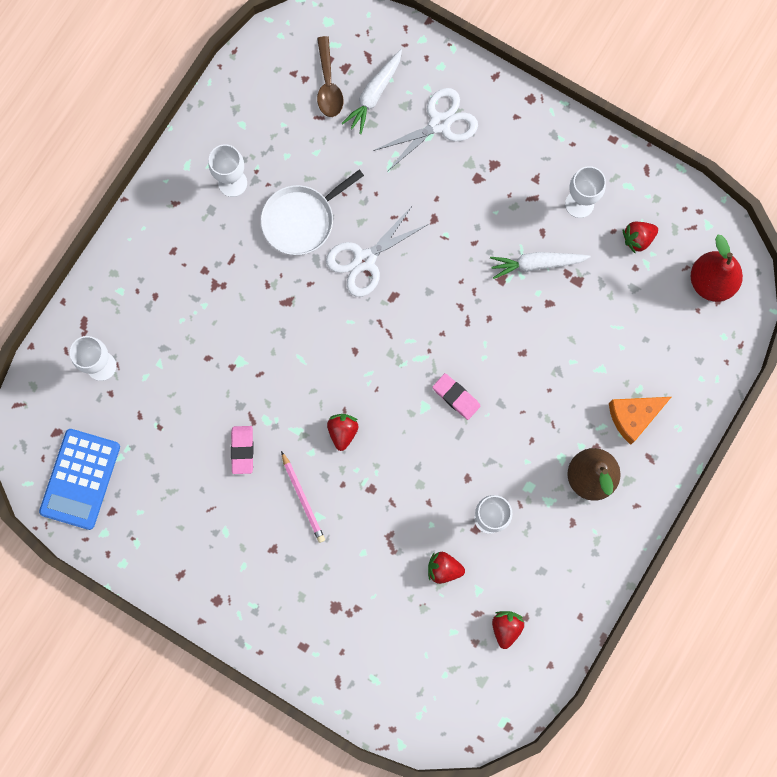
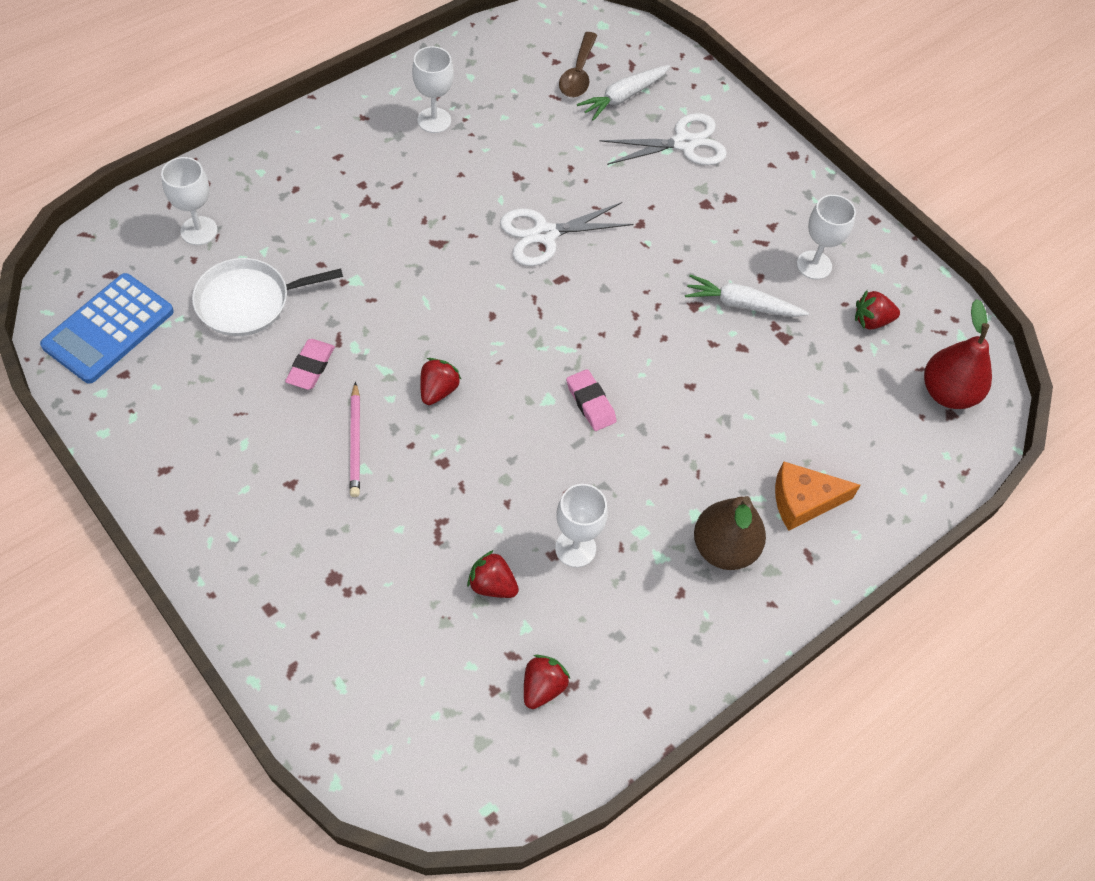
camera: 15 degrees right, 20 degrees down
(301, 220) = (492, 176): white pan -> white pan (248, 301)

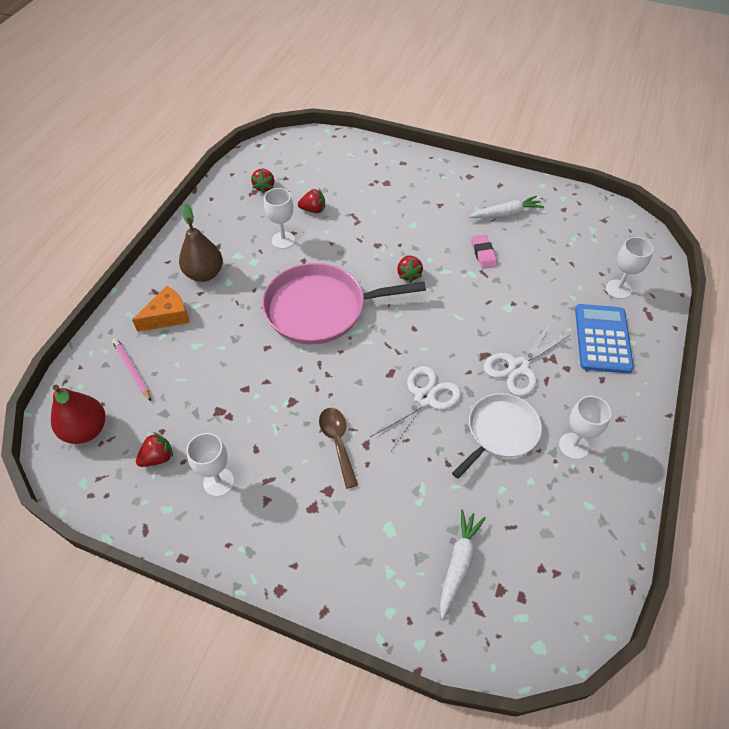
camera: 155 degrees right, 5 degrees down
(108, 328) = (596, 222): blue calculator -> blue calculator (602, 339)
(248, 301) = (549, 267): white pan -> white pan (500, 432)
(355, 442) = (427, 233): pink pencil -> pink pencil (132, 370)
(578, 74) = (512, 566): brown spoon -> brown spoon (337, 442)
(590, 403) = (320, 309): pink eraser -> pink pan
(684, 143) = (378, 542): white scissors -> white scissors (518, 367)
(742, 304) = (259, 419): white carrot -> white carrot (506, 214)

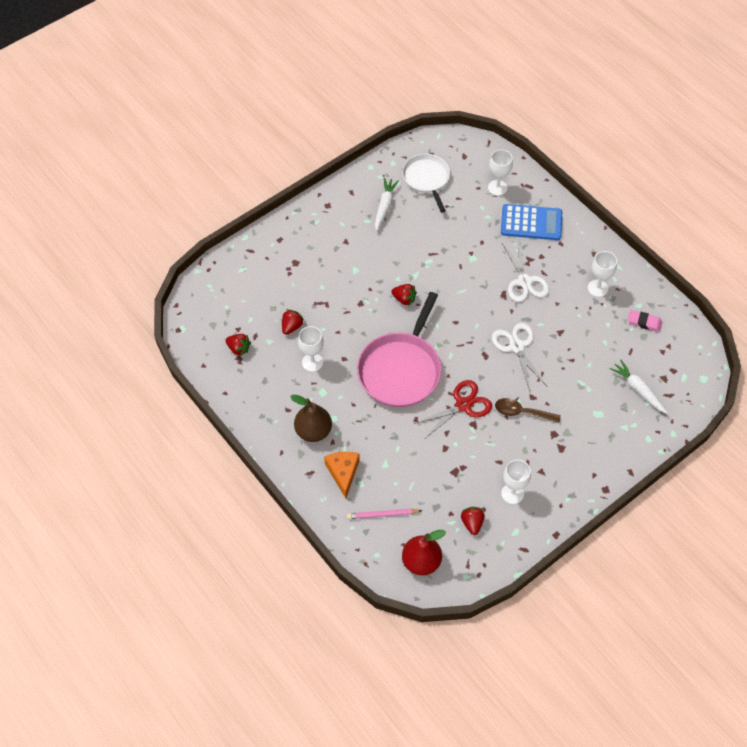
camera: 60 degrees left, 5 degrees up
(311, 381) = (463, 405): none -> red scissors
(483, 254) = (414, 243): pink eraser -> pink eraser (644, 322)
(500, 432) = (566, 320): white pan -> white pan (426, 179)
(602, 339) = (531, 223): blue calculator -> blue calculator turned 150 degrees clockwise

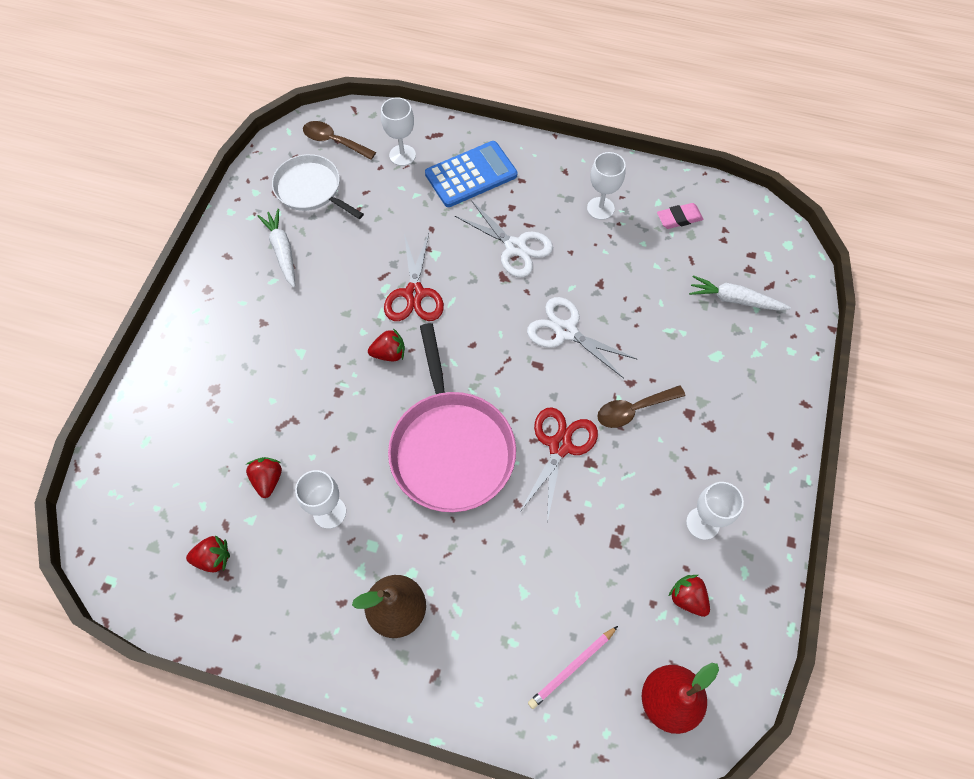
camera: 35 degrees left, 5 degrees up
(343, 473) = (478, 644): orange cheese -> none
(443, 274) = (414, 294): none -> red scissors
(461, 156) = (334, 141): none -> brown spoon

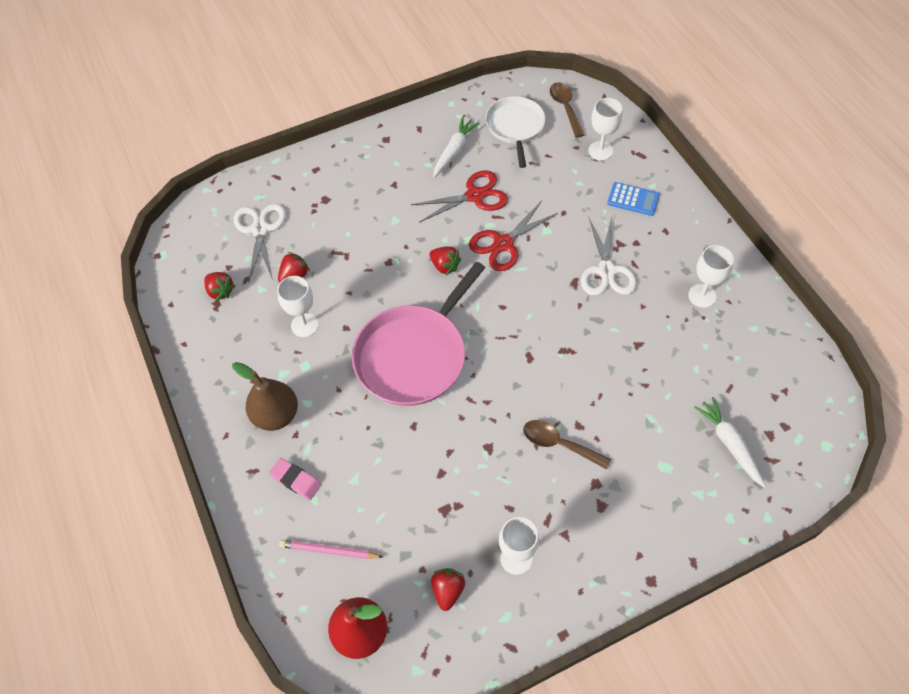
camera: 50 degrees right, 5 degrees down
(471, 175) = (633, 199): blue calculator -> blue calculator, size x0.61
(560, 446) = (482, 418): red scissors -> red scissors (475, 196)
(566, 331) = (575, 353): white scissors -> white scissors (260, 230)
(679, 218) = (757, 352): pink eraser -> pink eraser (296, 480)

